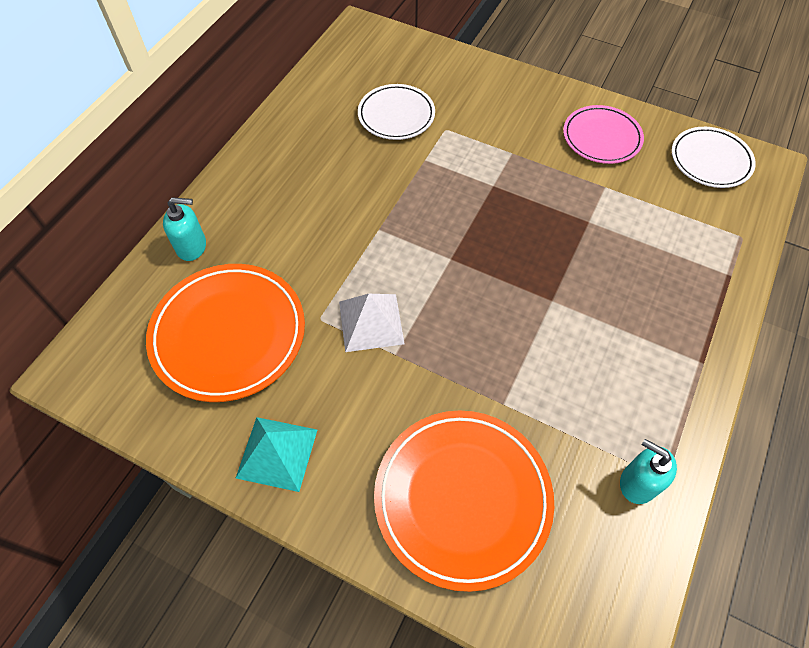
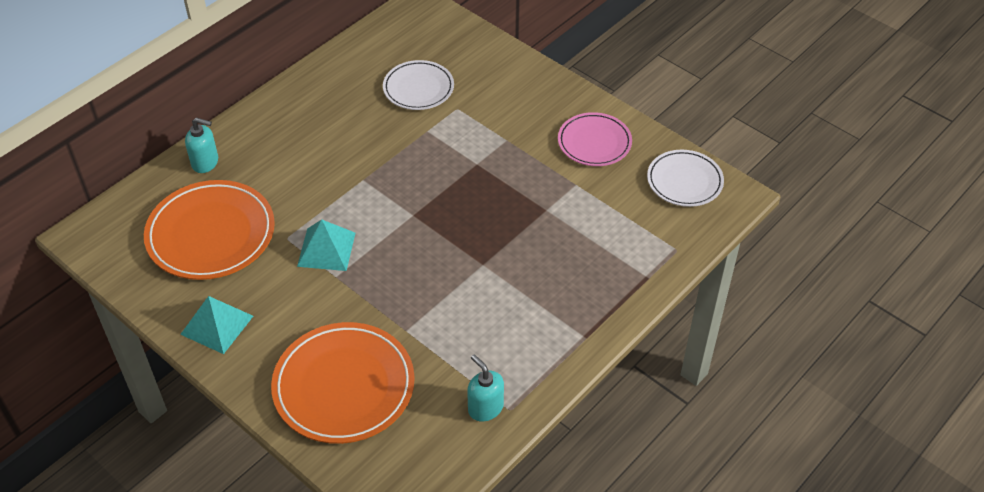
camera: 15 degrees right, 10 degrees down
(371, 322) = (326, 249): white pyramid -> turquoise pyramid

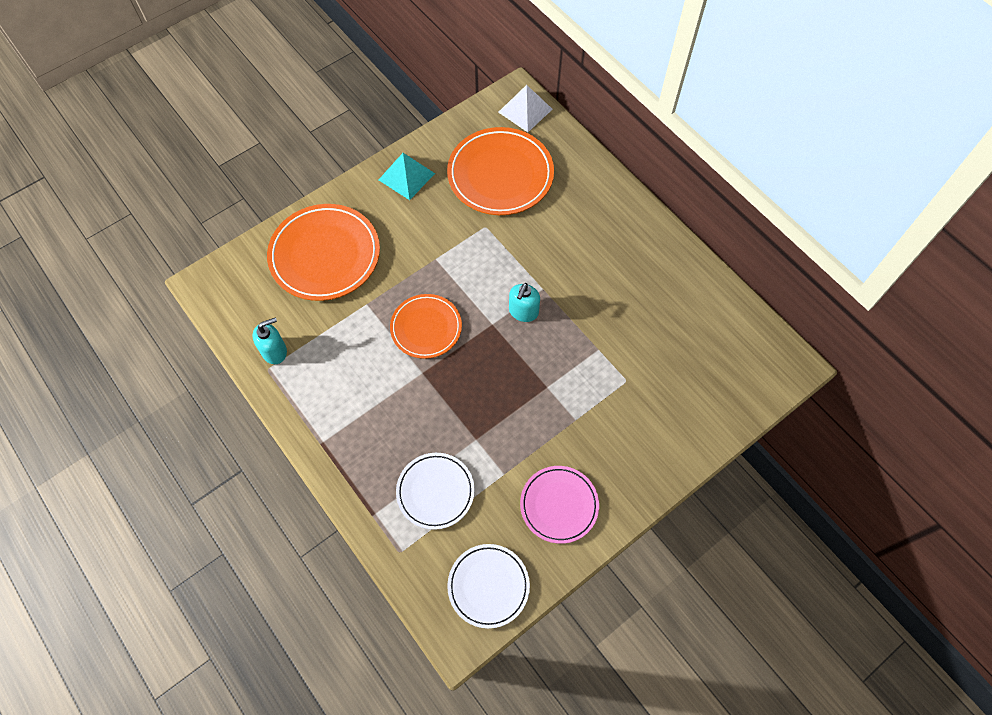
camera: 100 degrees right, 15 degrees up
(110, 224) = (525, 110): none -> white pyramid
(205, 162) = (583, 173): turquoise soap dispenser -> turquoise soap dispenser (523, 312)
(326, 249) = (466, 254): turquoise pyramid -> none
(418, 88) = (659, 349): white plate -> white plate (435, 491)
(427, 270) = (426, 328): none -> orange plate

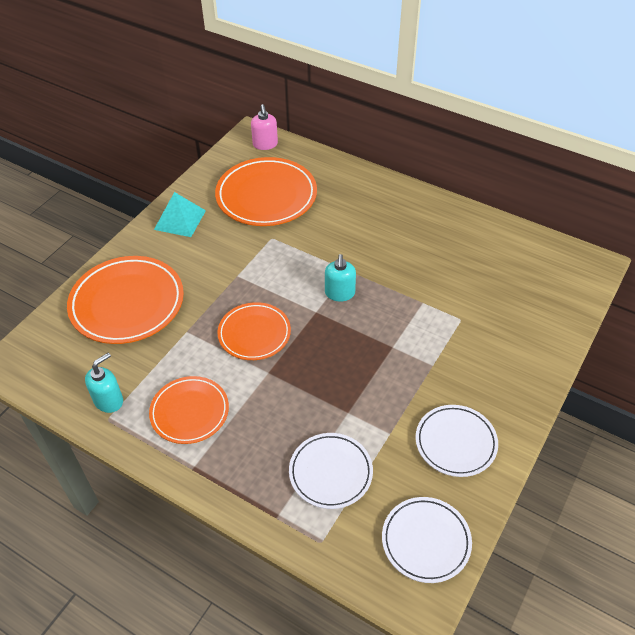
camera: 20 degrees left, 15 degrees down
(338, 388) = (189, 412): none -> orange plate
(525, 110) = (265, 144): white pyramid -> pink soap dispenser
(559, 505) = (455, 442): pink plate -> white plate

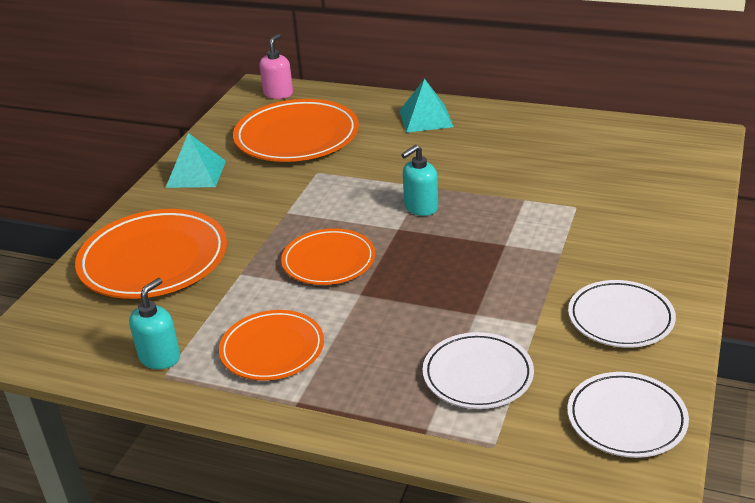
camera: 10 degrees left, 15 degrees down
(265, 144) = (278, 94): pink soap dispenser -> pink soap dispenser turned 135 degrees counterclockwise
(340, 293) = (420, 207): turquoise soap dispenser -> turquoise soap dispenser turned 60 degrees clockwise
(373, 196) = (426, 118): none -> turquoise pyramid

